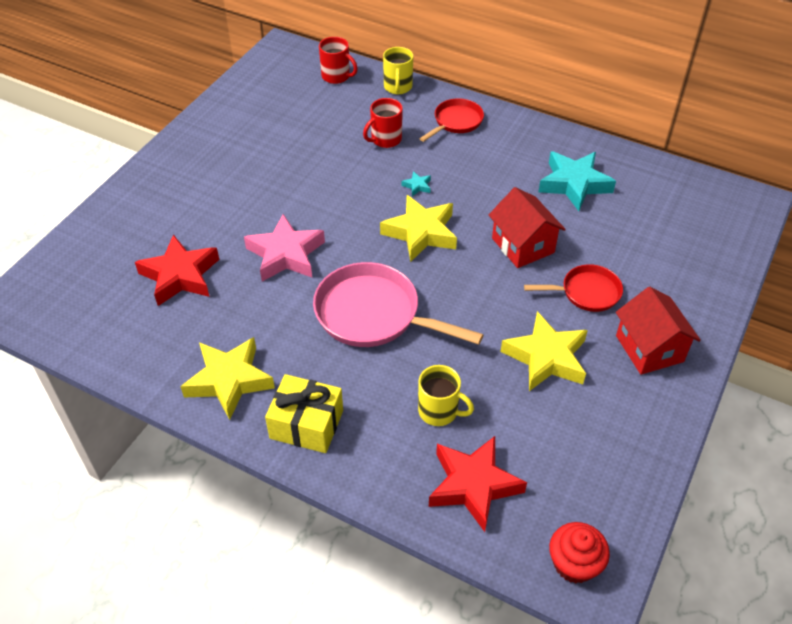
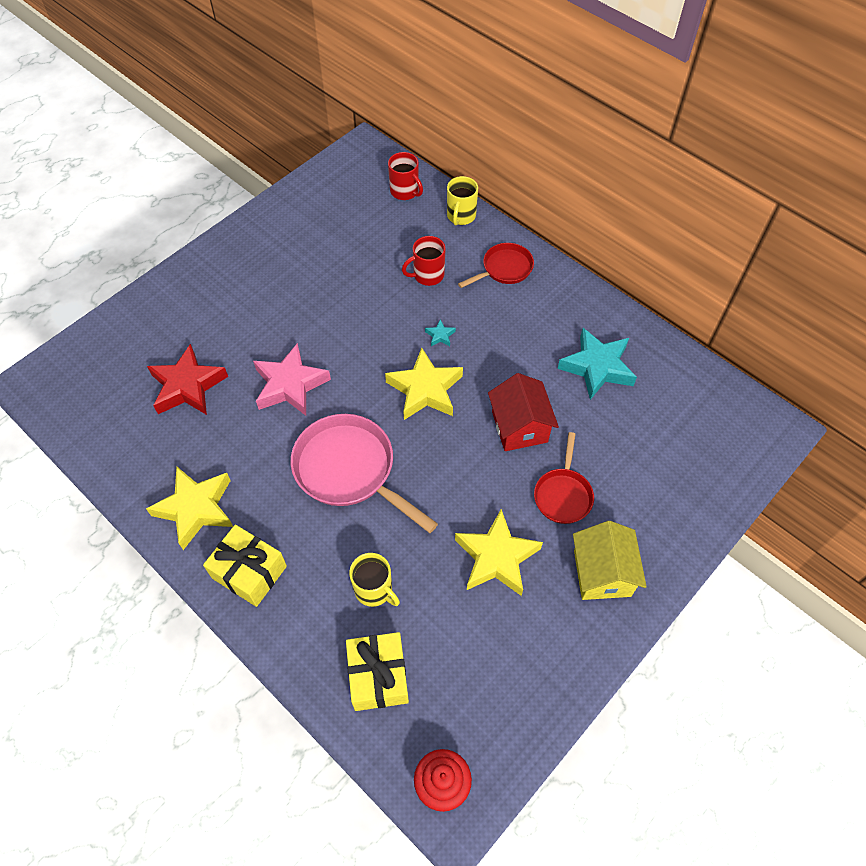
camera: 15 degrees right, 10 degrees up
(473, 485) = (378, 676): red star -> yellow gift
(586, 292) = (563, 495): red pan -> red pan turned 90 degrees clockwise
(649, 348) = (602, 573): red house -> yellow house

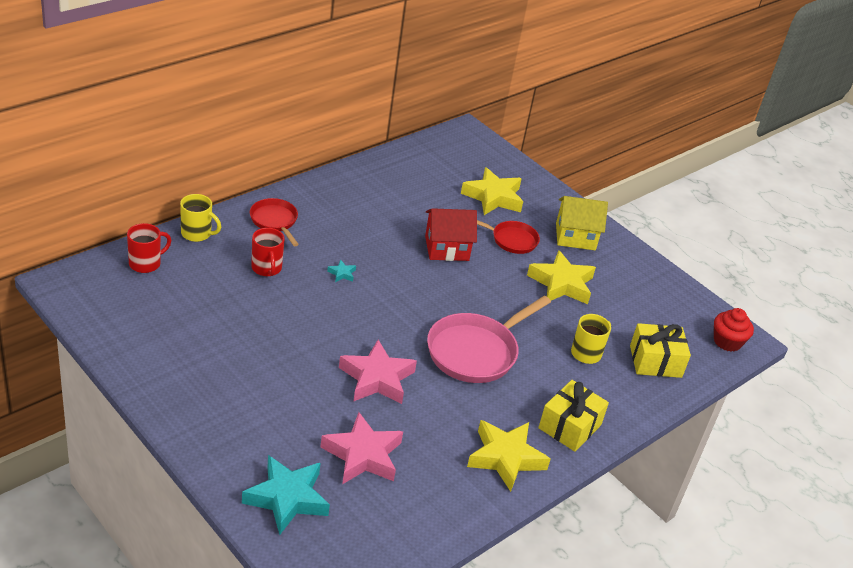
camera: 90 degrees left, 20 degrees down
(188, 386) = (363, 455): red star -> pink star
(425, 389) = (400, 293): yellow star -> yellow star (493, 197)
(597, 367) = (396, 196): turquoise star -> turquoise star (287, 498)

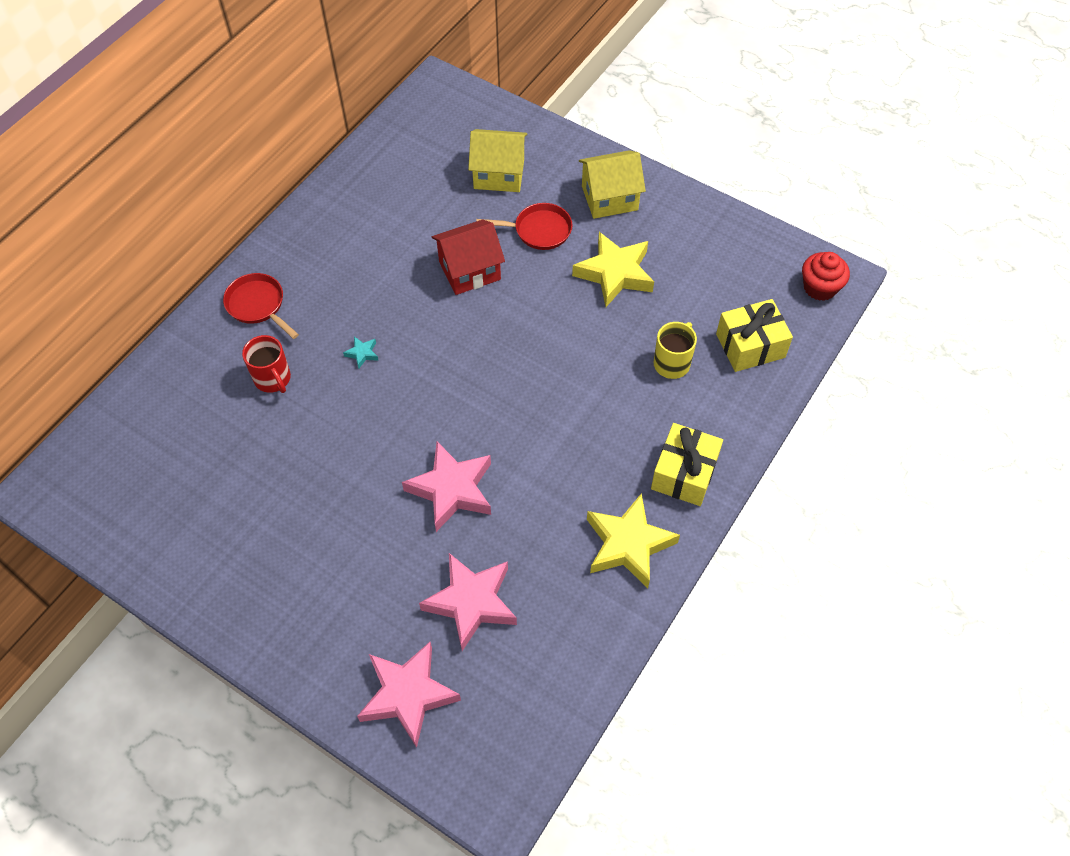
camera: 10 degrees left, 20 degrees up
(146, 263) = (129, 425): red mug -> none
(197, 234) = (173, 358): yellow mug -> none
(287, 498) = (408, 695): turquoise star -> pink star
(476, 351) = (549, 408): pink pan -> none
(493, 197) = (499, 174): yellow star -> yellow house

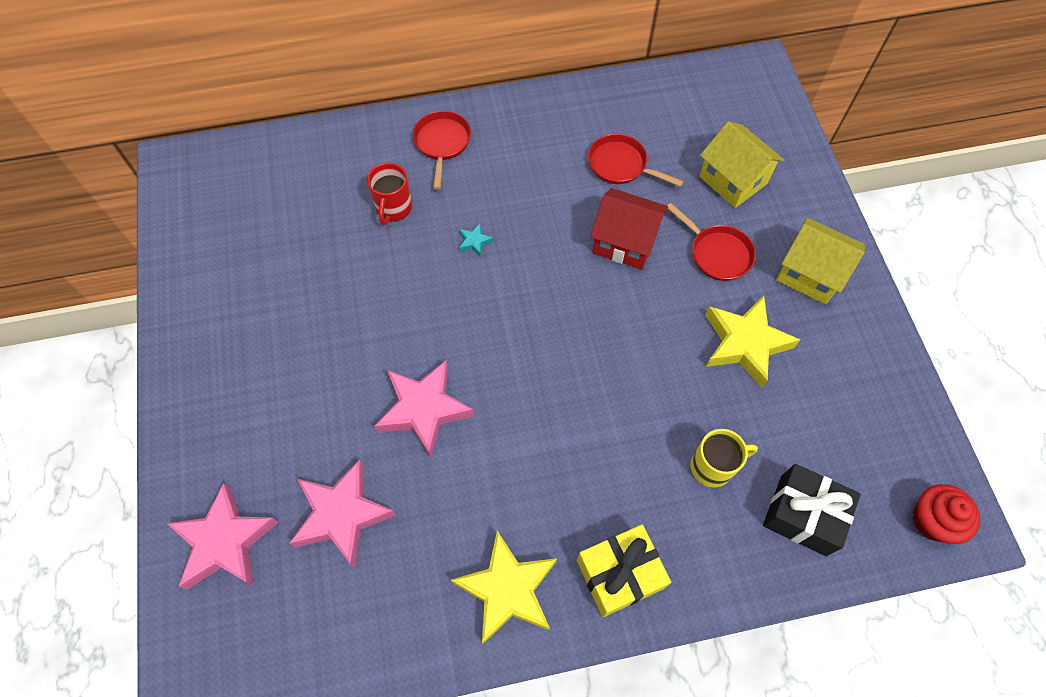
camera: 45 degrees right, 5 degrees up
(411, 221) = (621, 165): none -> red pan
(750, 345) = (803, 515): yellow gift -> black gift

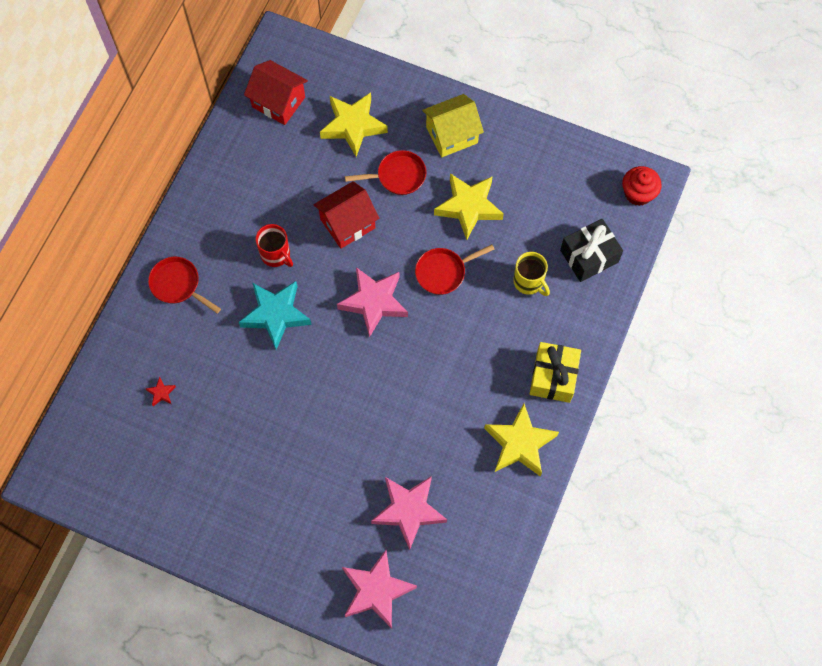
camera: 55 degrees left, 5 degrees up
(321, 199) = (161, 393): none -> red star
(393, 208) = (208, 350): red mug -> red mug (276, 254)
(424, 410) = (374, 421): pink star -> pink star (374, 302)
(474, 242) = (275, 315): turquoise star -> turquoise star, size x2.44
(621, 165) = (288, 184): red pan -> red pan (443, 272)
(697, 105) = (278, 102): none -> red house
(713, 466) = (529, 282): yellow mug -> yellow mug turned 120 degrees clockwise
(733, 180) = (353, 126): yellow house -> yellow star

